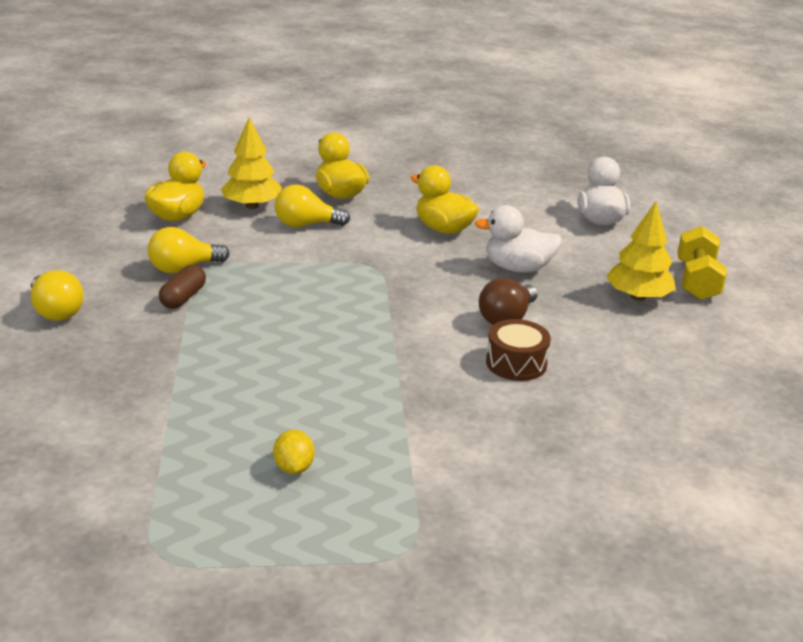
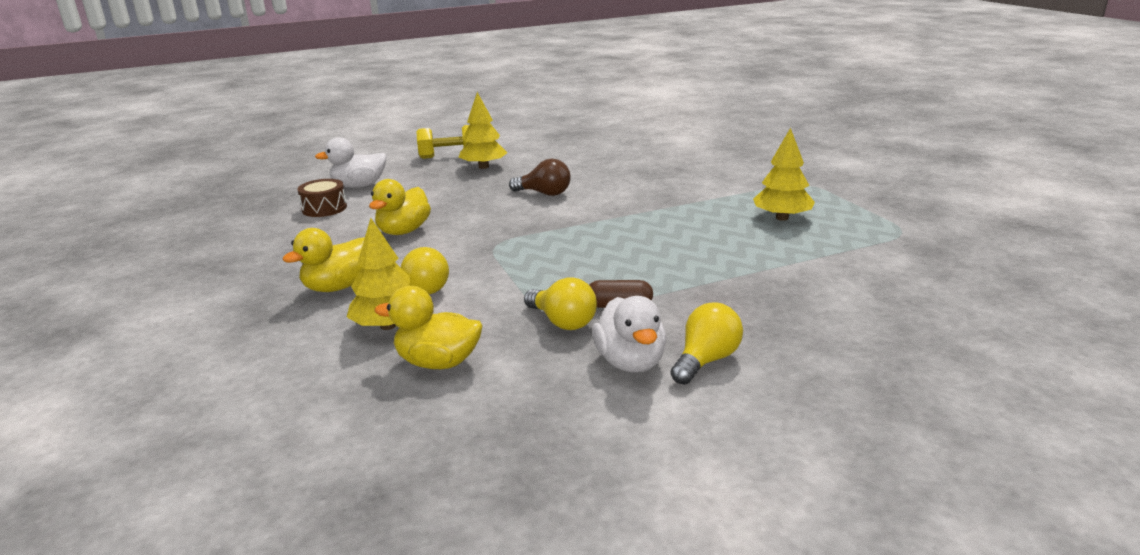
camera: 105 degrees left, 5 degrees down
(294, 468) = (782, 218): yellow lemon -> yellow tree
(516, 363) = (600, 185): brown drum -> brown drum (324, 208)
(518, 268) = (463, 199): white duck -> white duck (630, 362)

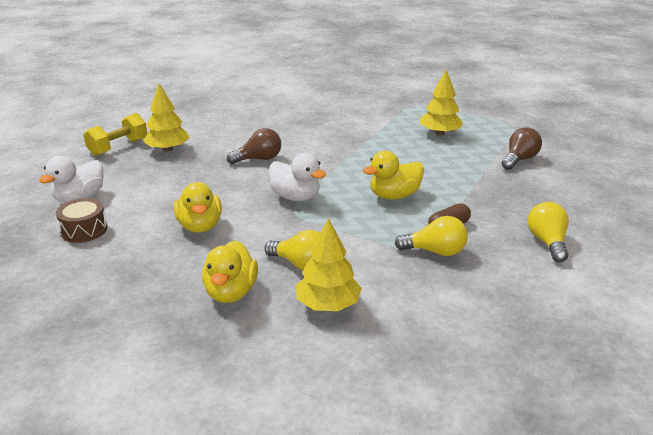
camera: 40 degrees left, 5 degrees up
(438, 362) = (410, 314): yellow duck -> yellow duck (394, 196)
(630, 362) = (514, 261): white duck -> white duck (296, 197)
(837, 270) = (519, 160): none -> brown light bulb

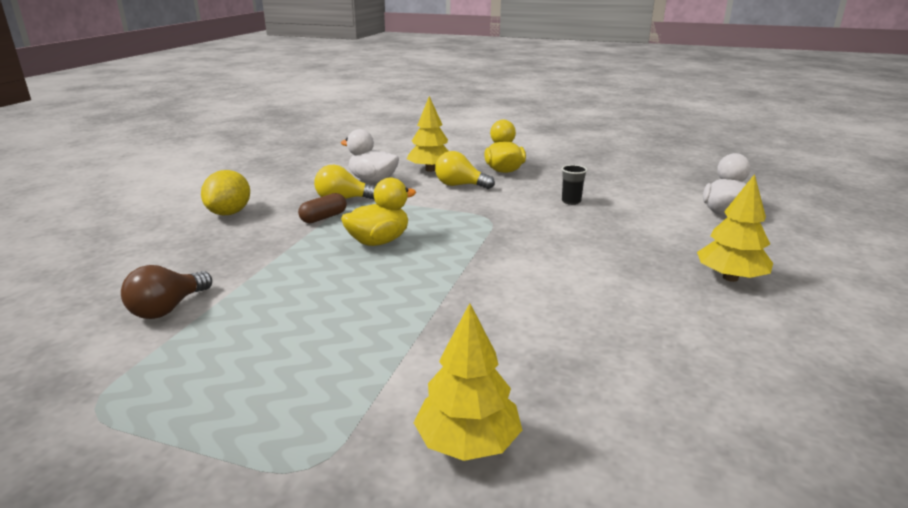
camera: 170 degrees right, 5 degrees down
(84, 230) = (671, 192): brown drum -> none
(118, 147) = (806, 274): yellow dumbbell -> none
(200, 226) = (571, 201): yellow duck -> black cup
(259, 159) = (580, 274): brown light bulb -> none
(296, 197) = (495, 231): white duck -> white duck (373, 180)
(439, 133) = (280, 359): yellow tree -> yellow tree (468, 442)
(547, 242) = (229, 213): yellow light bulb -> yellow lemon

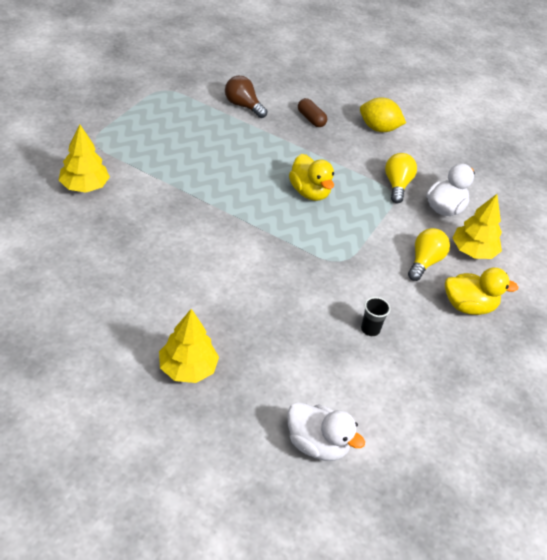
camera: 95 degrees right, 20 degrees up
(323, 218) = (360, 171): brown capsule -> brown capsule (311, 119)

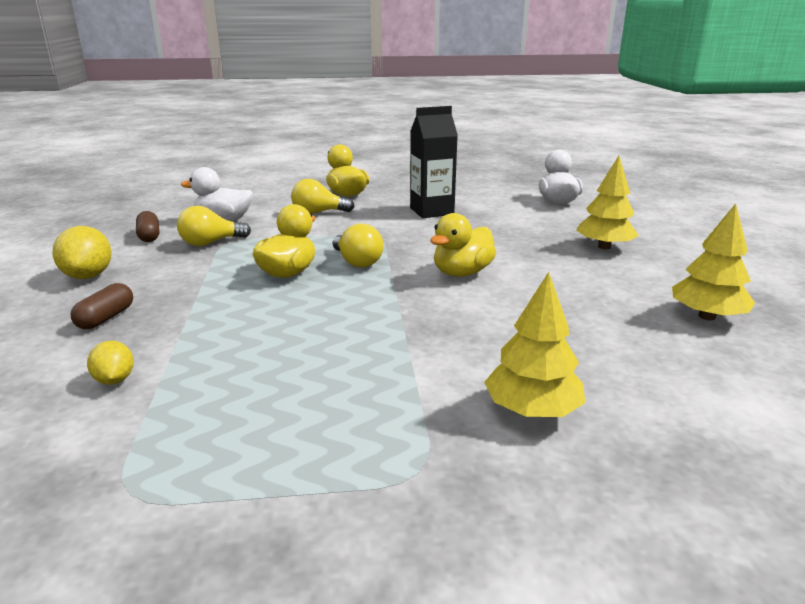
camera: 120 degrees left, 20 degrees down
(230, 259) = (462, 273): none -> yellow duck
(243, 106) = (115, 380): brown light bulb -> yellow lemon
(298, 226) = (357, 262): none -> yellow light bulb
(370, 329) = (431, 211): black cup -> black carton
(436, 167) = (149, 236): none -> brown capsule
(473, 251) = (275, 203): yellow tree -> yellow tree (707, 316)

